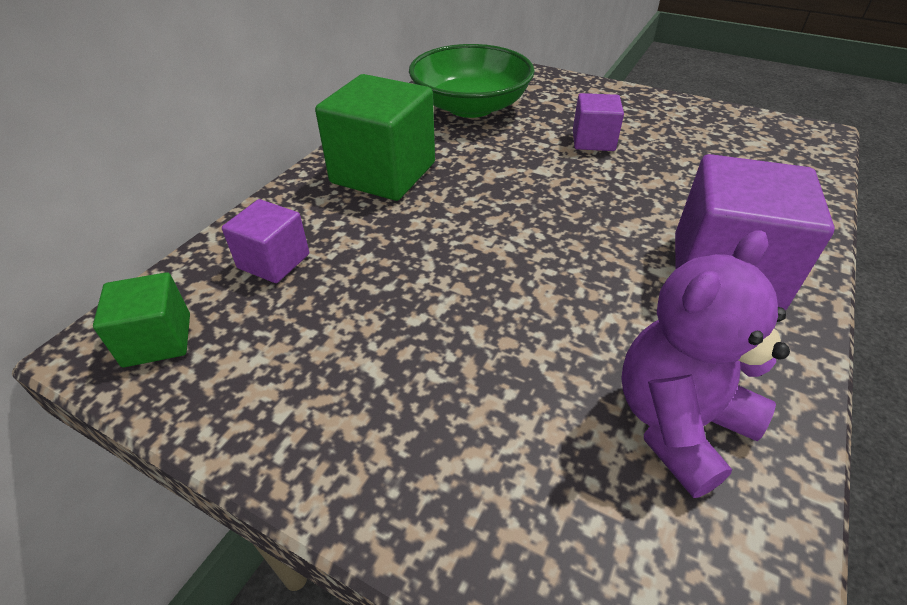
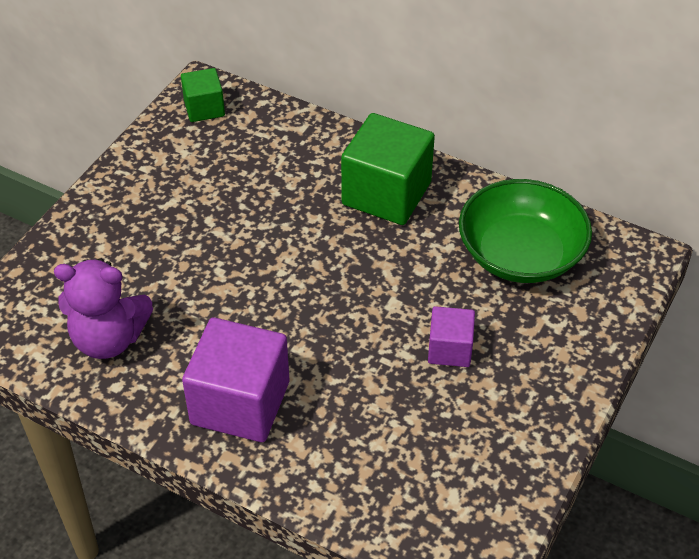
camera: 90 degrees right, 5 degrees up
(274, 261) = (272, 145): purple cube -> none
(678, 423) = (109, 339): purple teddy bear -> purple teddy bear turned 135 degrees clockwise

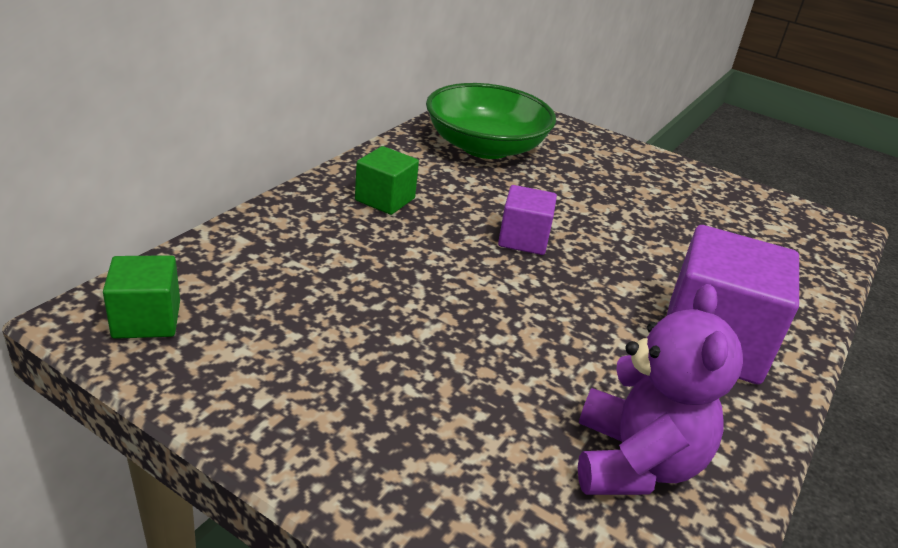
camera: 90 degrees left, 15 degrees down
(386, 193) = (385, 199): green cube -> green cube, size x0.54
(450, 349) = (607, 200): purple cube -> purple cube (523, 239)

